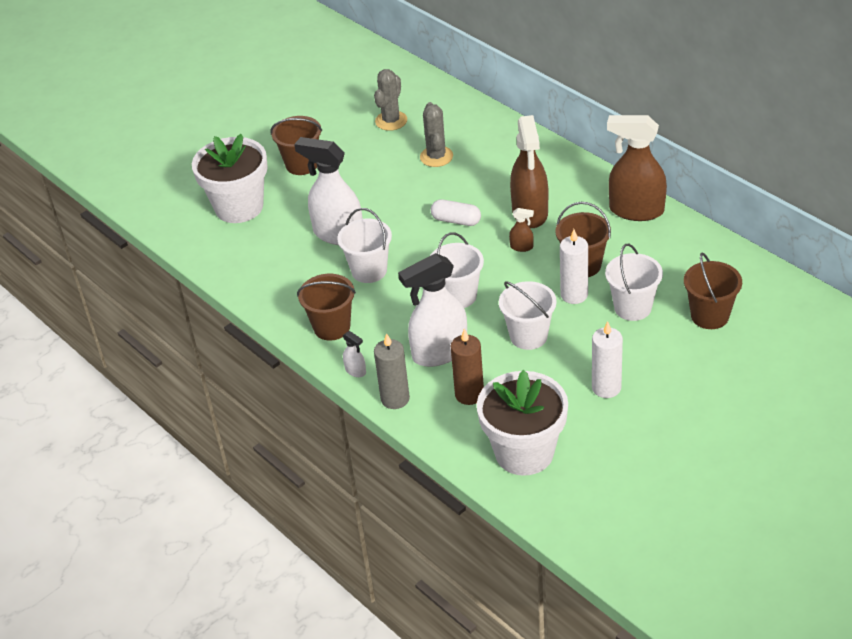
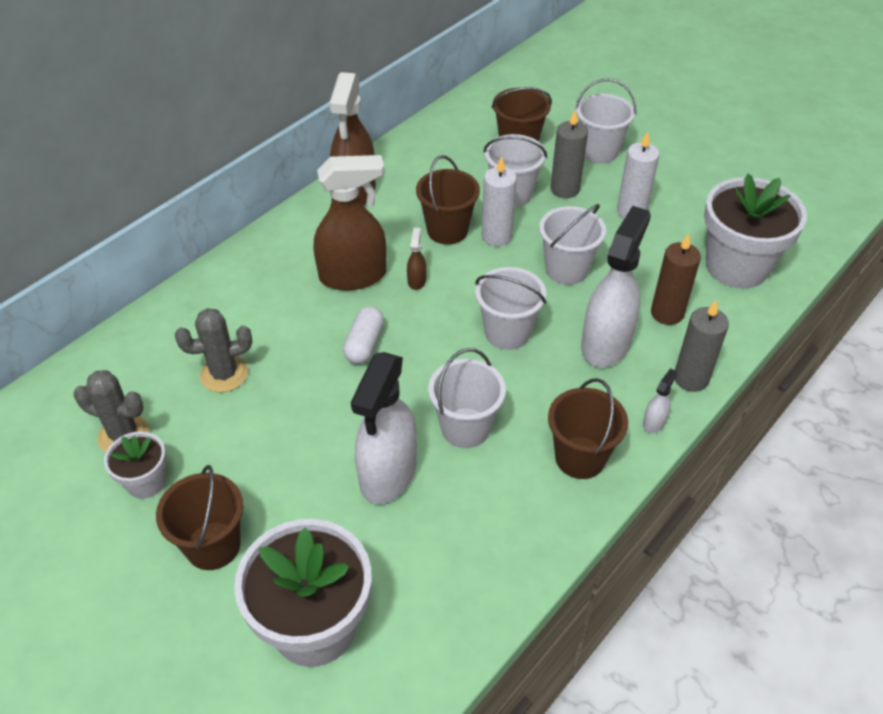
camera: 100 degrees left, 5 degrees up
(353, 134) = (146, 482): none -> white flower pot
(439, 352) = (606, 343): white spray bottle -> white spray bottle turned 120 degrees counterclockwise
(640, 344) = (564, 189): none -> grey candle
(701, 374) = (599, 152): none -> white bucket

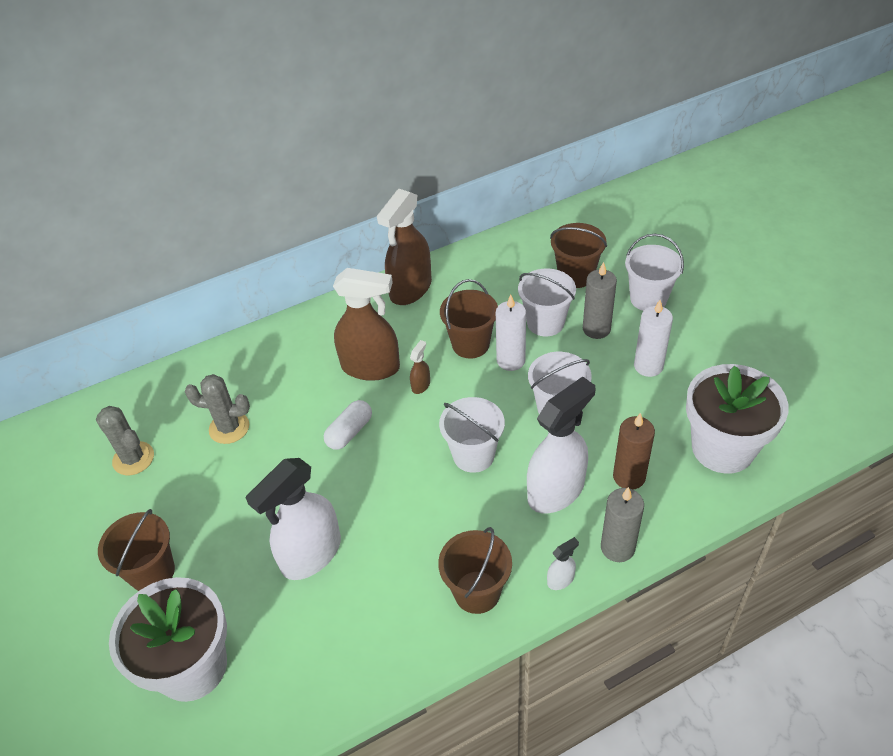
camera: 25 degrees right, 0 degrees up
(146, 482) = (130, 503): white flower pot -> none
(465, 428) = (393, 533): white bucket -> none

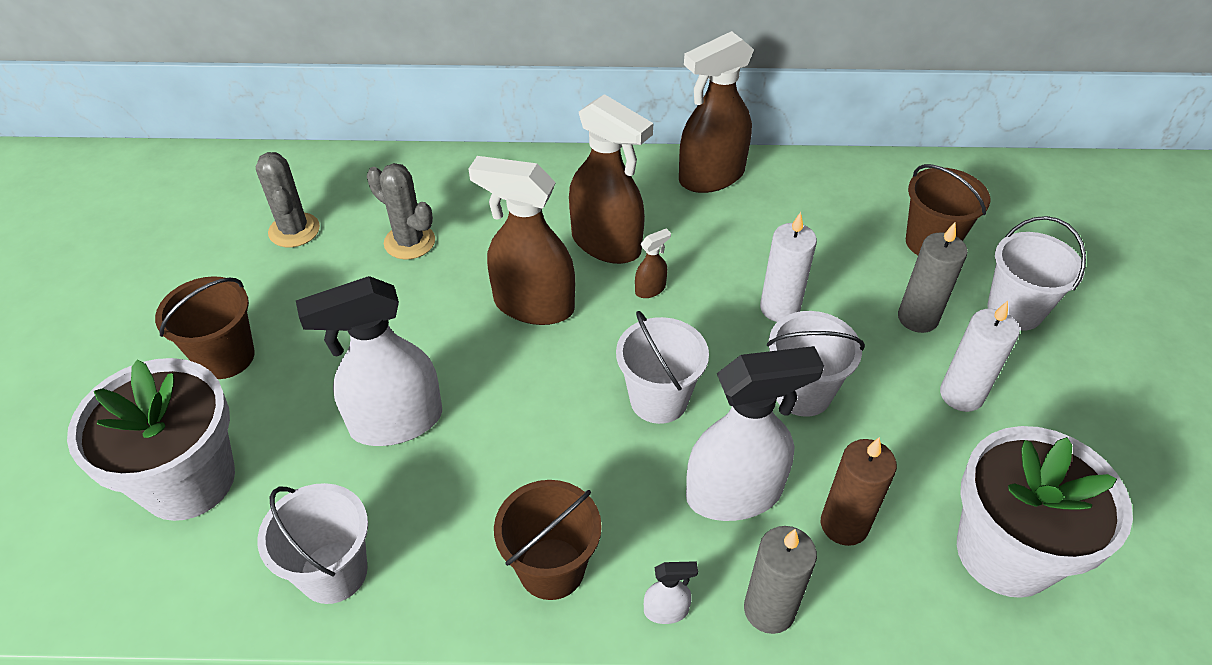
camera: 25 degrees right, 0 degrees up
(349, 432) = (533, 305): white capsule -> brown spray bottle
(470, 344) = (742, 268): brown bucket -> none
(545, 323) = (853, 282): white bucket -> white bucket (333, 572)

